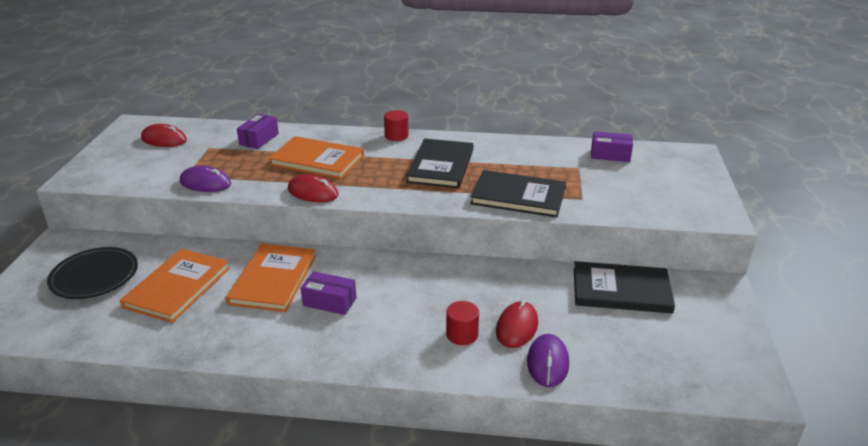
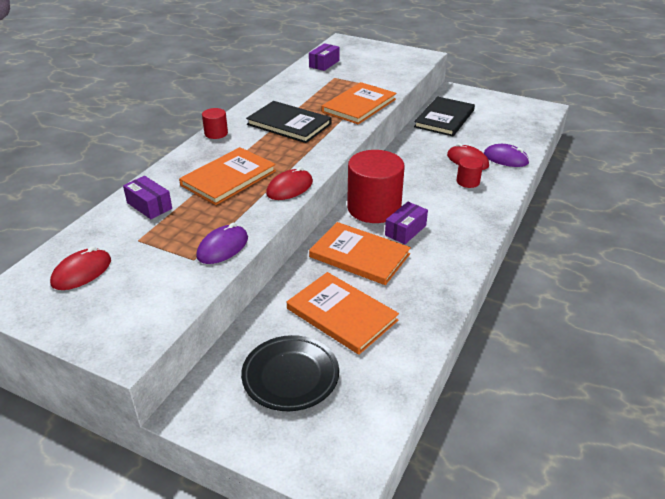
camera: 70 degrees left, 5 degrees up
(364, 272) = (374, 208): none -> red cylinder
(518, 196) = (359, 105): black book -> orange book

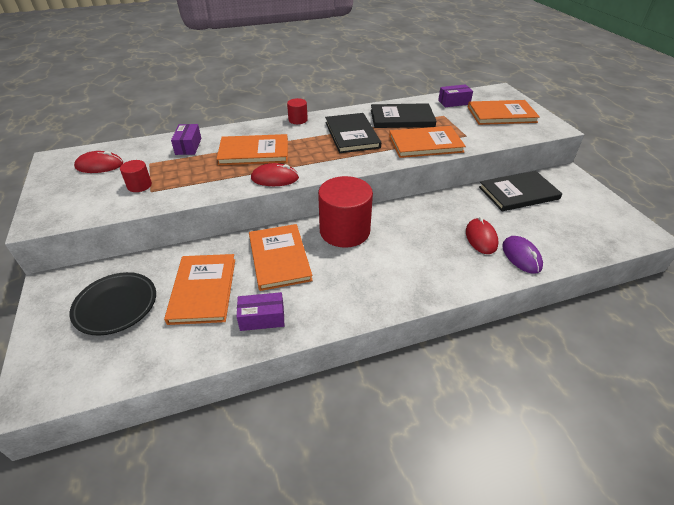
camera: 45 degrees right, 5 degrees up
(222, 247) = (174, 193): purple mouse -> none
(306, 93) = (402, 118): none -> black book
(374, 60) = (501, 114): none -> orange book
(405, 230) = (338, 261): purple box -> purple box (262, 318)
(468, 181) = (452, 255): red cylinder -> red cylinder (139, 185)

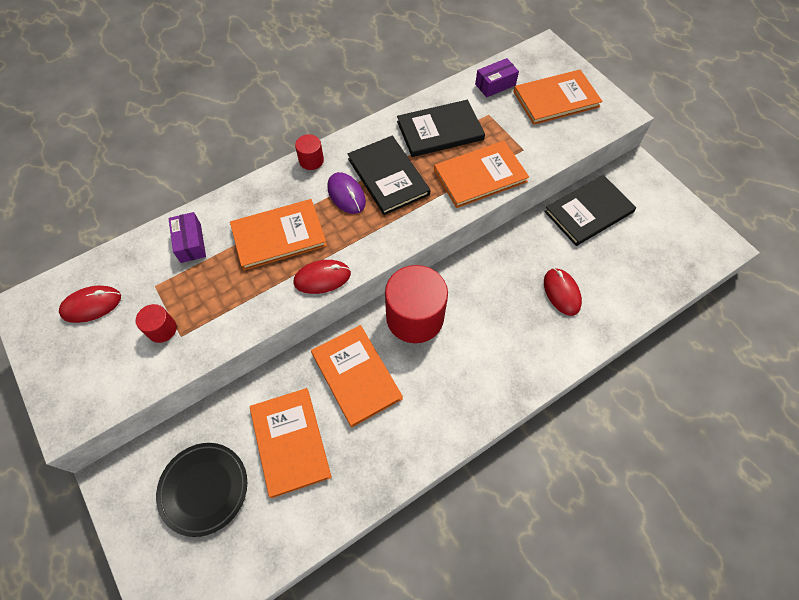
camera: 15 degrees left, 20 degrees up
(262, 318) = (367, 462): purple box -> none
(521, 256) = (606, 309): purple mouse -> purple mouse (346, 194)

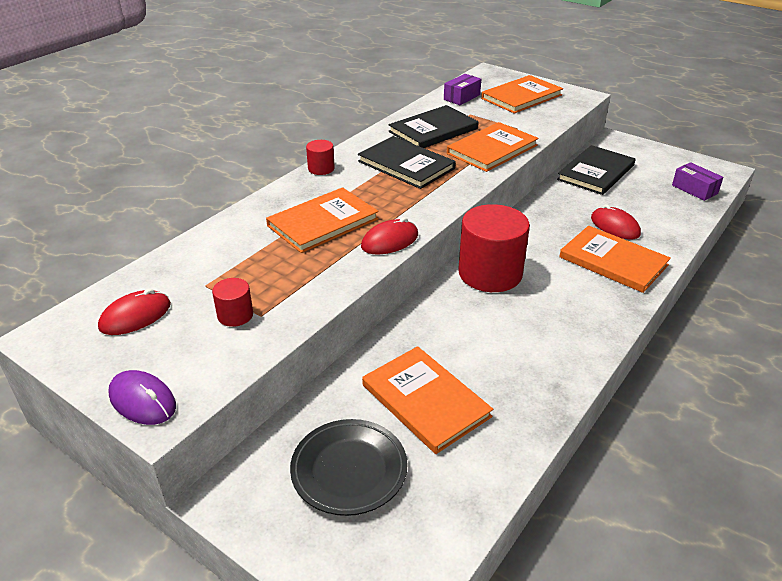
camera: 20 degrees left, 25 degrees down
(191, 243) = (227, 246): purple box -> purple box (694, 189)
(346, 194) = (373, 183): purple mouse -> purple mouse (142, 400)
(356, 376) = (461, 330): orange book -> orange book (613, 261)

